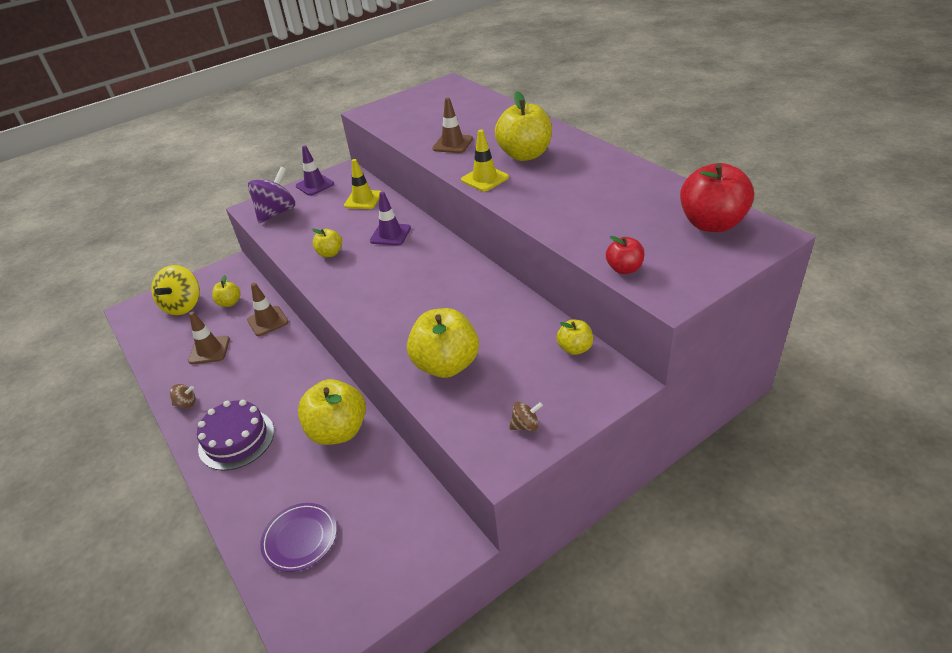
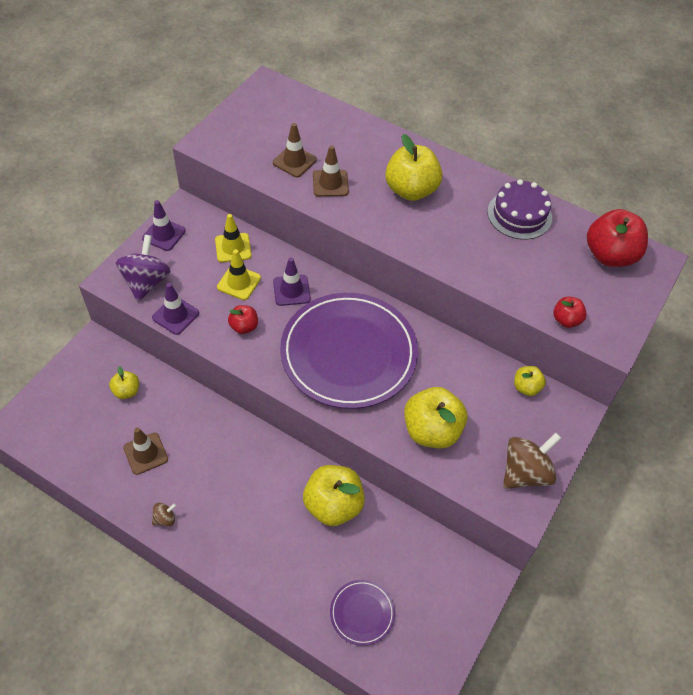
camera: 30 degrees left, 15 degrees up
(183, 305) = (75, 406): yellow spinning top -> none
(236, 439) = (243, 541): purple cake -> purple cake (519, 215)
(268, 321) = (185, 404): brown traffic cone -> brown traffic cone (294, 161)
(281, 237) = (175, 315): none -> purple traffic cone
(330, 253) = (244, 327): yellow apple -> red apple
(408, 287) = (348, 353): none -> purple plate
(485, 179) = (391, 229): yellow traffic cone -> yellow traffic cone (239, 282)
(525, 425) = (525, 472): brown spinning top -> brown spinning top, size x2.15

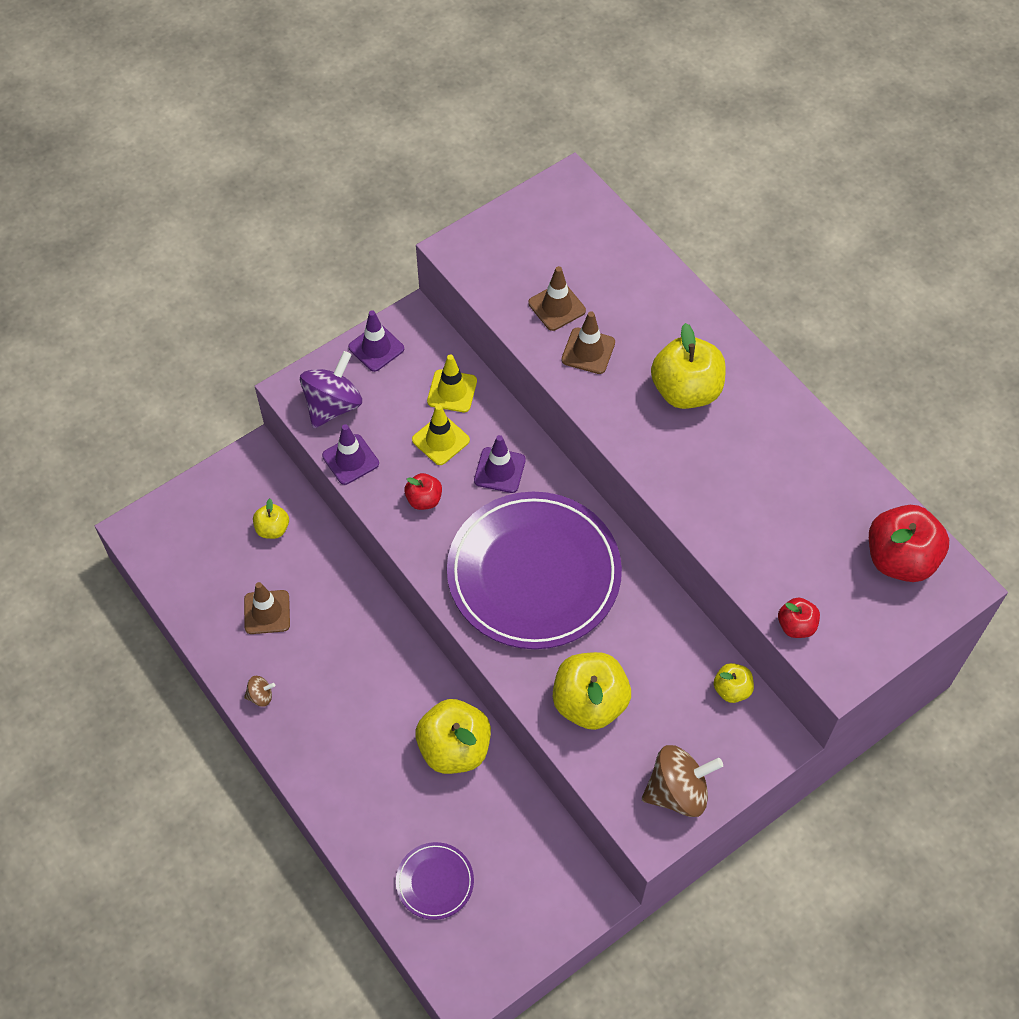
camera: 25 degrees right, 5 degrees up
(519, 215) = (810, 466): purple cake -> none

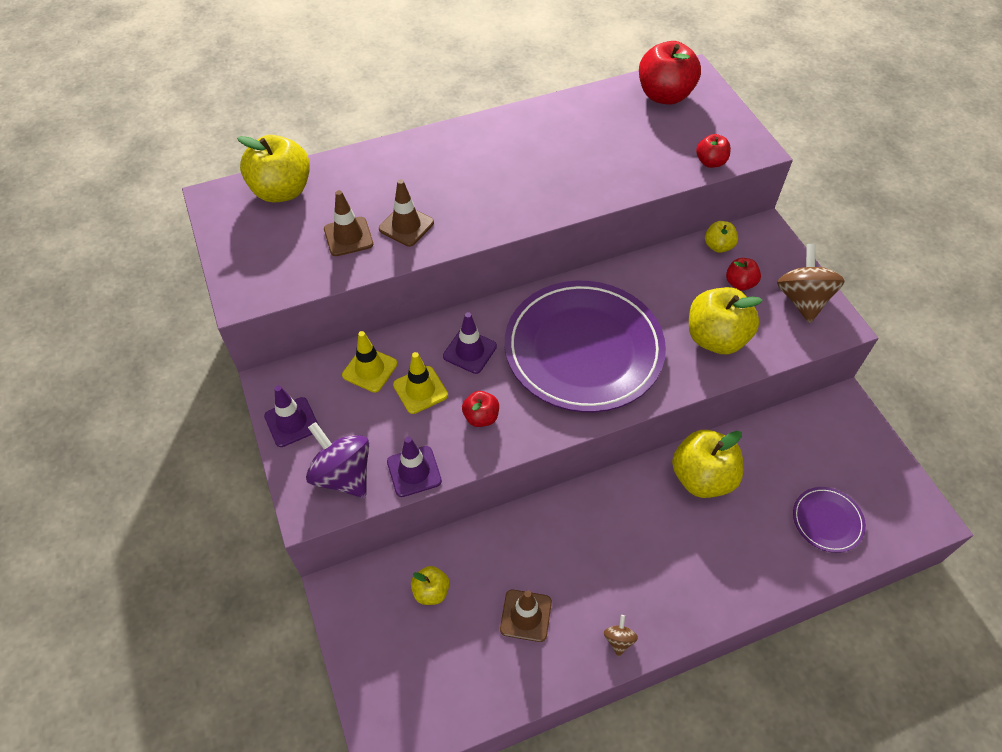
camera: 75 degrees left, 5 degrees down
(680, 719) = (740, 283): none -> red apple
(686, 390) = (473, 173): yellow apple -> yellow apple (282, 191)

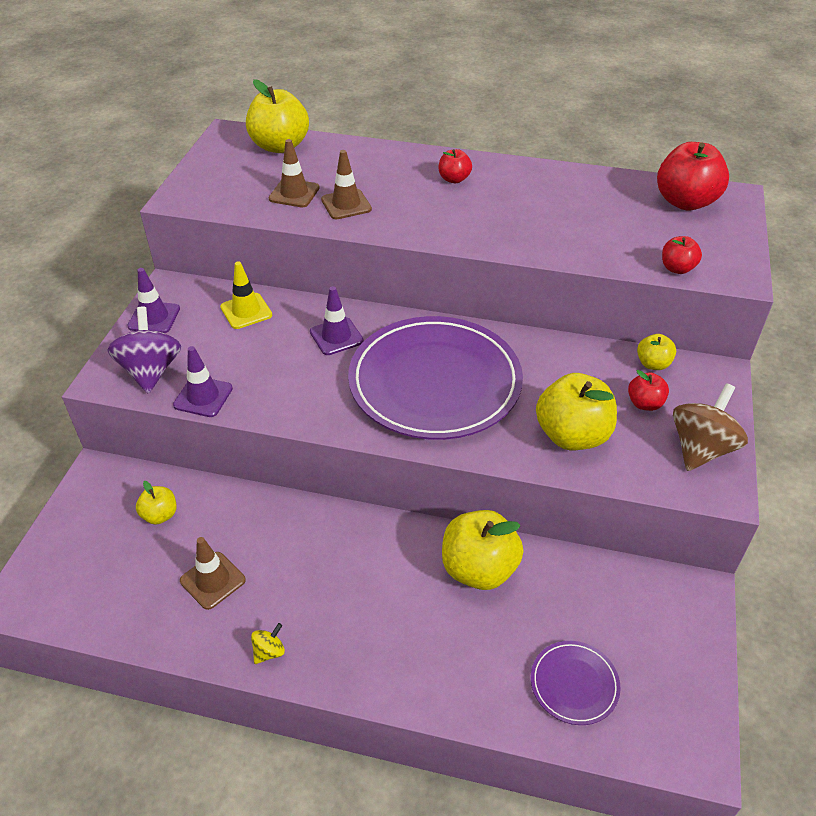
camera: 35 degrees right, 10 degrees down
(420, 390) = (268, 344): yellow traffic cone -> none
(481, 417) = (295, 387): red apple -> red apple (454, 179)
(618, 640) = (269, 651): brown spinning top -> yellow spinning top

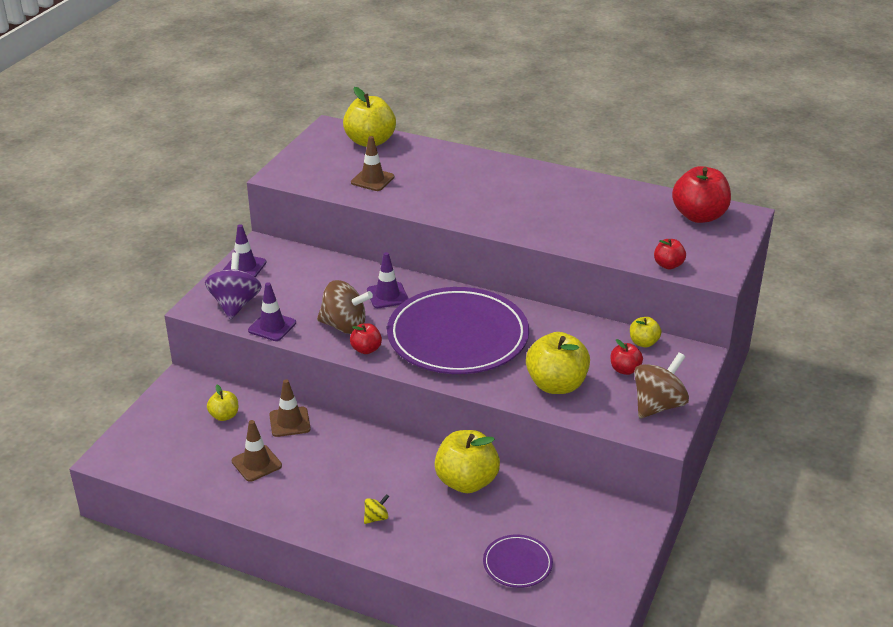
camera: 10 degrees right, 10 degrees down
(246, 311) = (319, 270): yellow traffic cone -> none
(269, 651) = (289, 513): yellow spinning top -> yellow spinning top (376, 518)
(293, 384) = (344, 326): none -> brown spinning top
(346, 204) = (412, 192): brown traffic cone -> brown traffic cone (289, 422)
(454, 179) = (508, 180): red apple -> red apple (366, 349)

